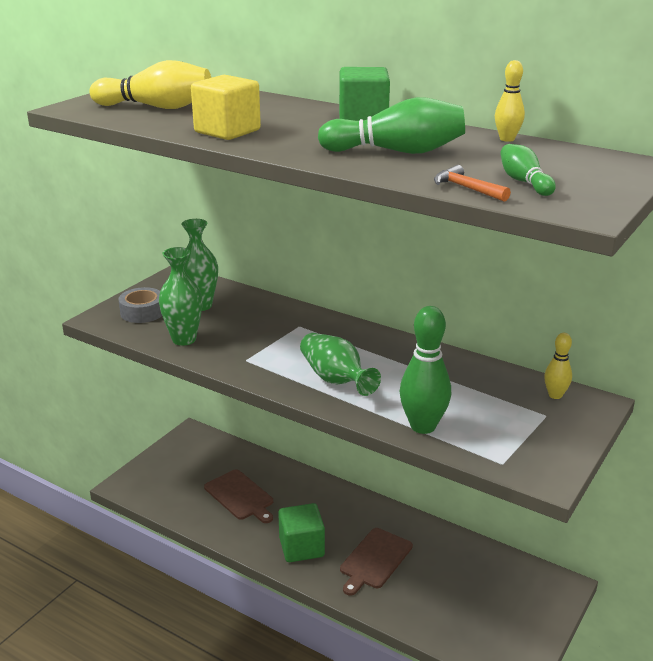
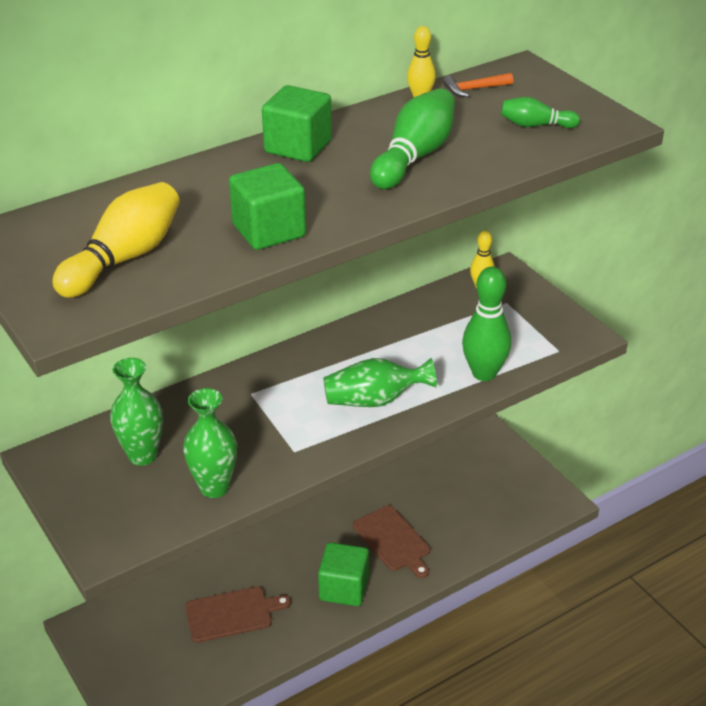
camera: 65 degrees left, 10 degrees up
(142, 312) = (118, 508): grey tape -> none
(227, 131) = (269, 231): yellow cube -> green cube
(466, 188) = (534, 153): orange hammer -> orange hammer (474, 89)

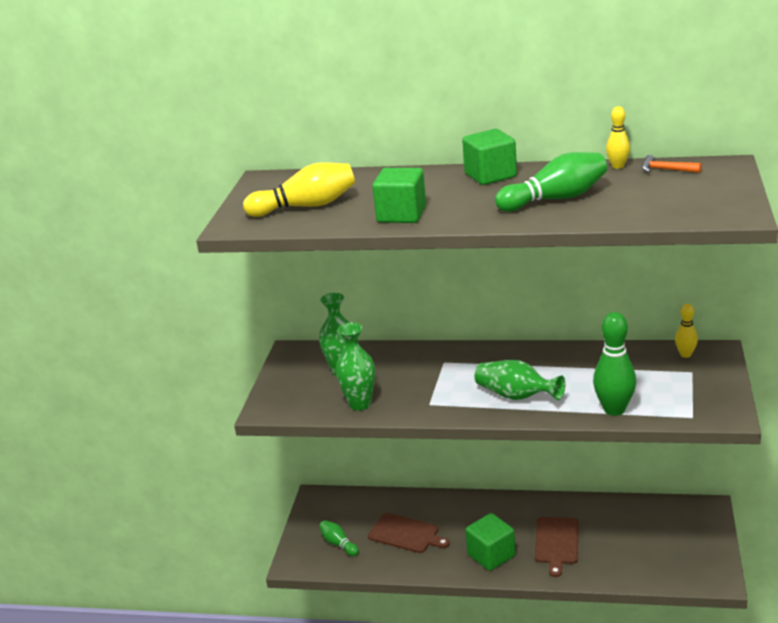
camera: 45 degrees right, 10 degrees down
(535, 125) = (674, 202): green bowling pin -> green bowling pin (338, 544)

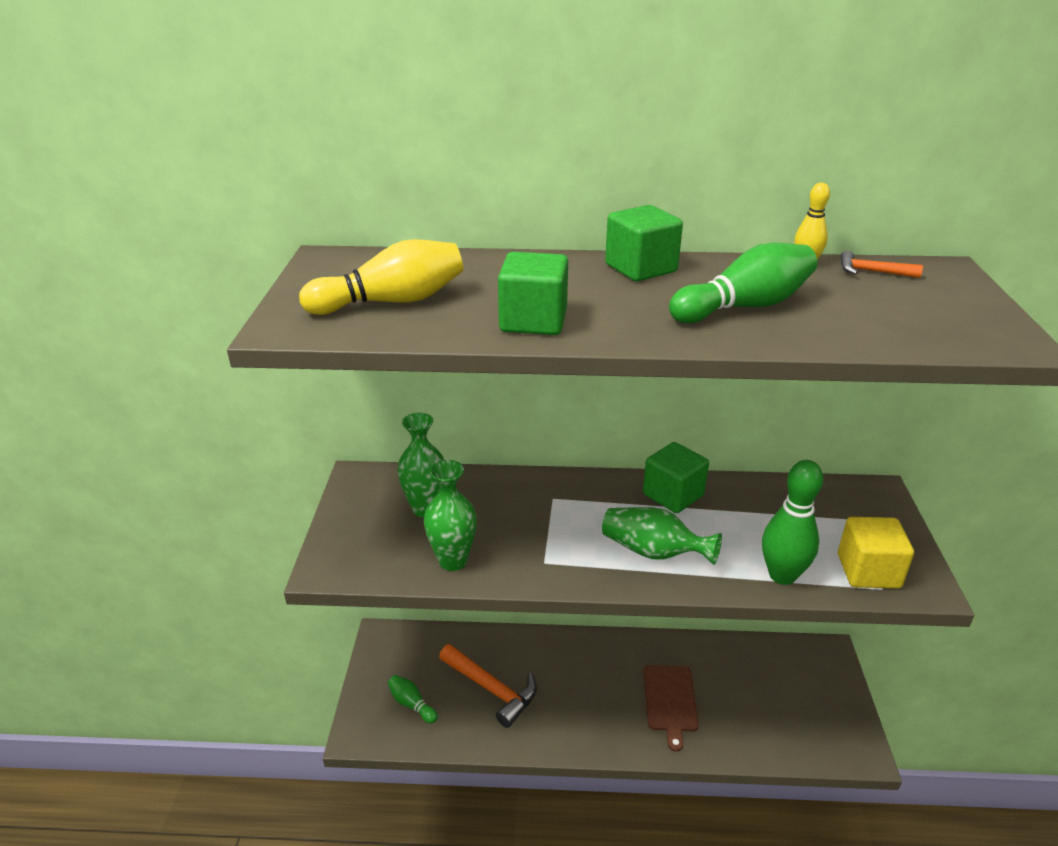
camera: 10 degrees left, 5 degrees up
(406, 534) = (492, 689): brown cutting board -> orange hammer
(491, 555) = (596, 720): green cube -> green cube (673, 495)
(685, 354) = (844, 495): yellow bowling pin -> none
(685, 406) = (868, 571): none -> yellow cube

